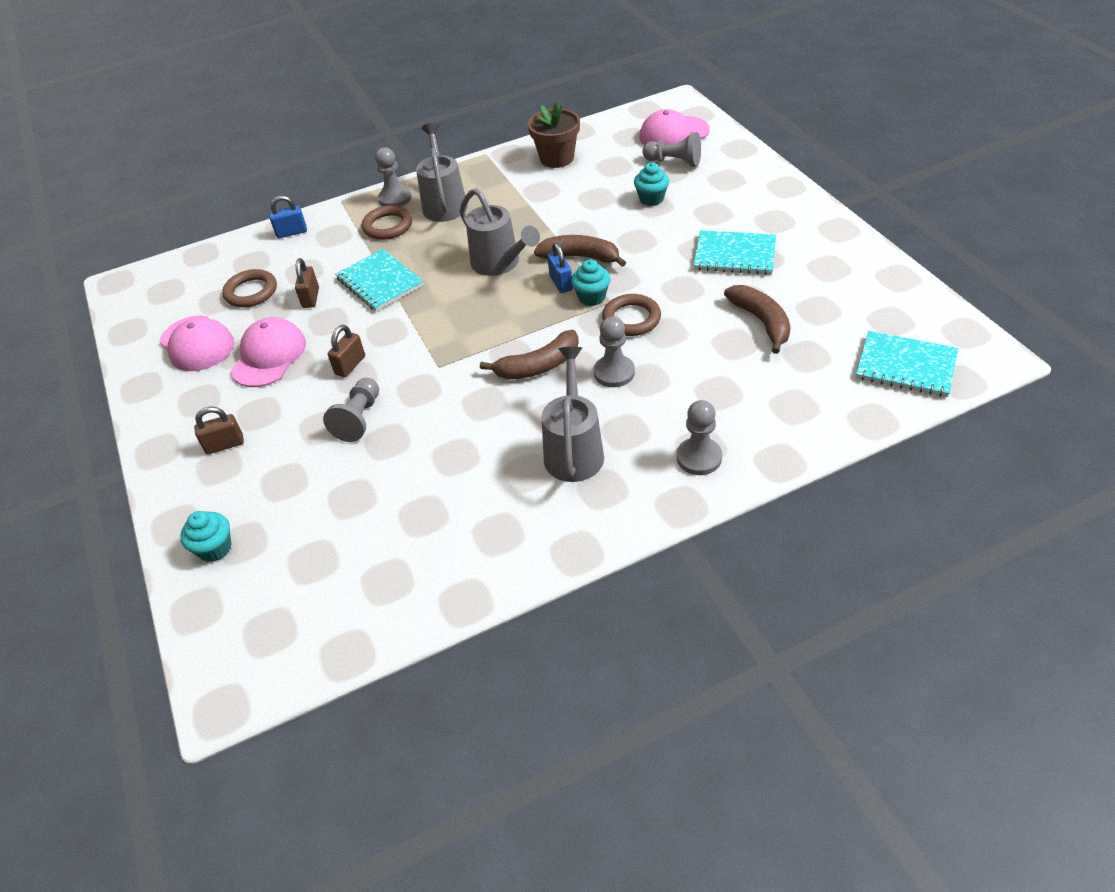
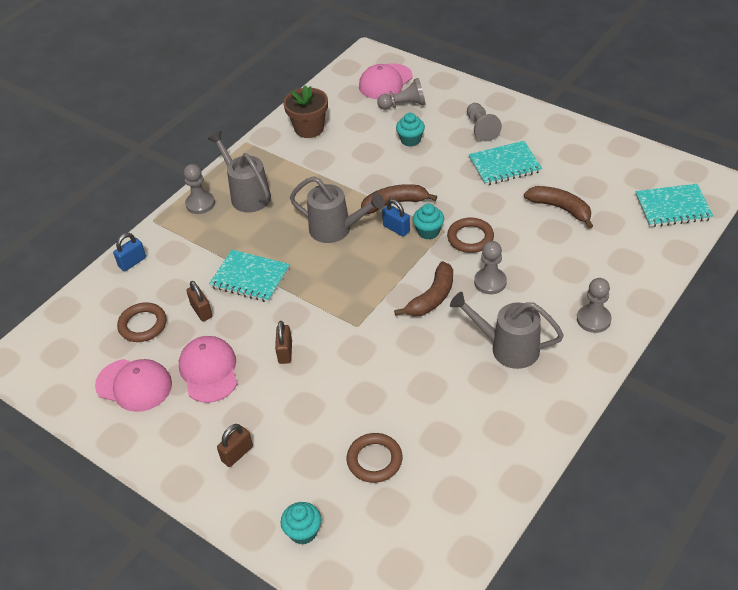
camera: 30 degrees left, 0 degrees up
(359, 419) = (329, 389): grey pawn -> grey pawn (481, 128)
(388, 226) = (215, 229): brown ring -> brown ring (374, 460)
(574, 449) = (507, 348): grey watering can -> grey watering can turned 45 degrees counterclockwise

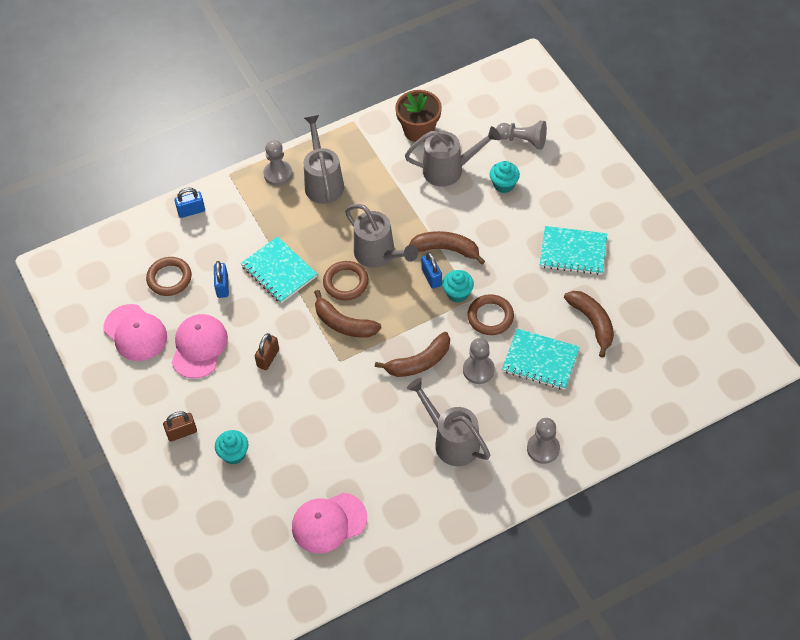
camera: 25 degrees right, 10 degrees up
(201, 311) = (222, 286): brown padlock -> blue padlock
(303, 532) = (195, 522): turquoise cupcake -> turquoise cupcake (234, 454)
(340, 295) = (343, 323): none -> brown banana
(356, 146) = (449, 170): none -> grey watering can
(374, 460) = (282, 489): brown ring -> brown ring (346, 283)
(385, 82) = (522, 104): pink cap -> pink cap (329, 523)
(481, 128) = (578, 200): grey pawn -> none
(673, 207) = (698, 369): turquoise notebook -> turquoise notebook (540, 360)

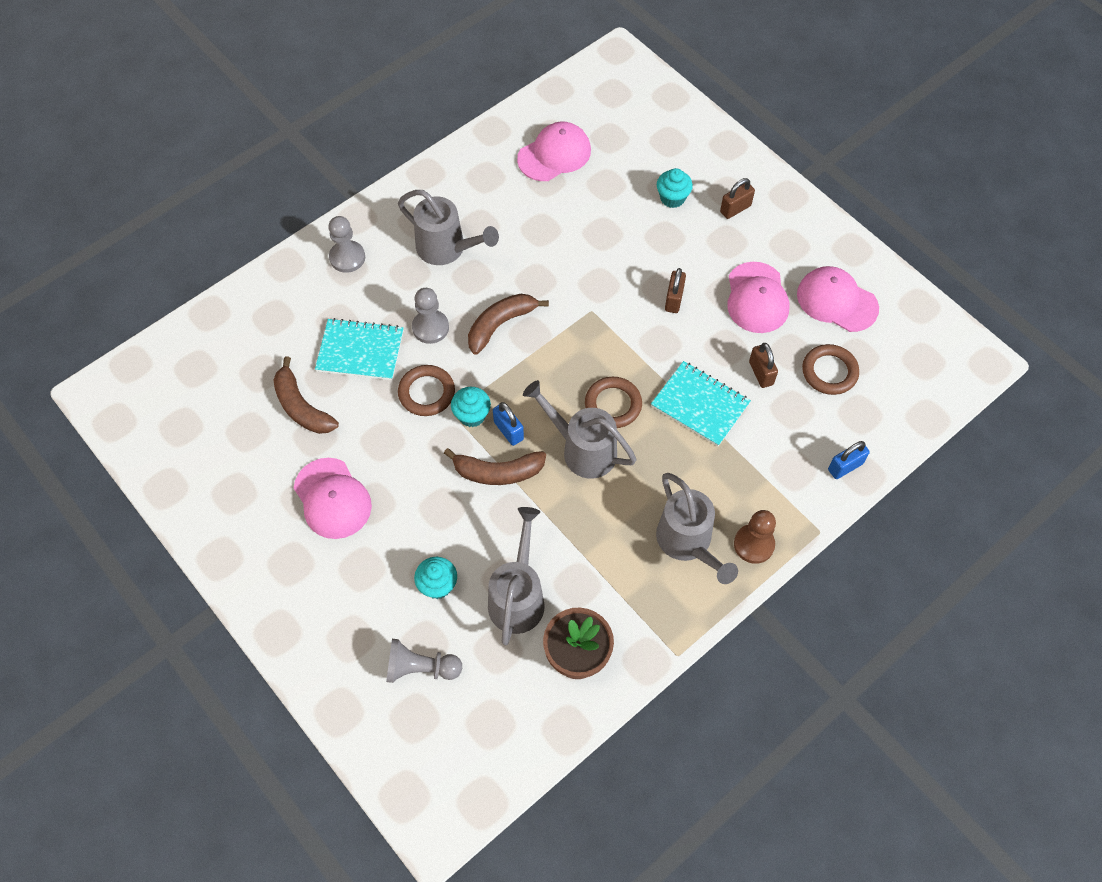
camera: 165 degrees right, 5 degrees up
(222, 286) = (761, 373): blue padlock -> brown padlock
(278, 174) = (754, 544): grey pawn -> brown pawn
(343, 323) = (600, 354): brown banana -> none
(449, 170) = (518, 596): grey watering can -> grey watering can turned 120 degrees clockwise
(573, 252) = (332, 498): turquoise notebook -> pink cap

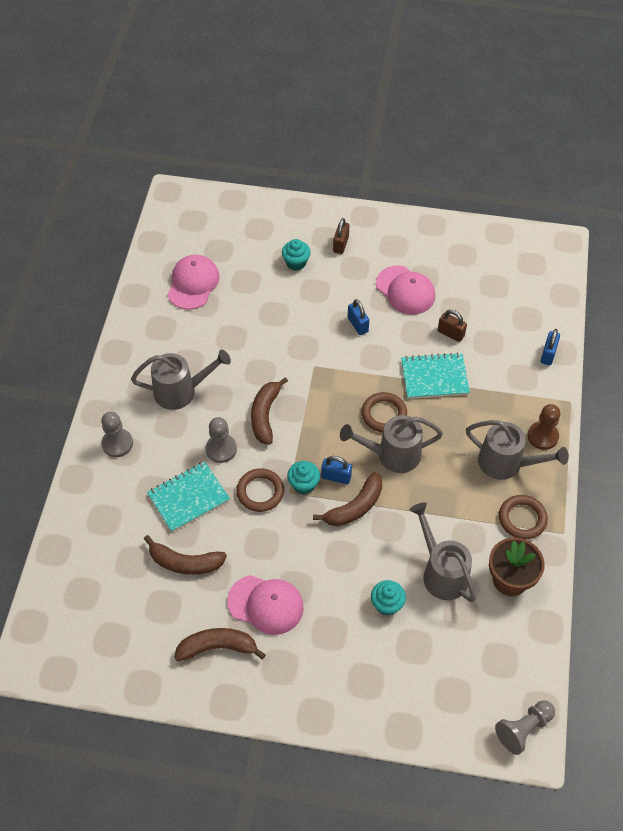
camera: 40 degrees left, 5 degrees down
(256, 503) = (218, 647): none -> brown banana
(420, 668) = (427, 662): grey pawn -> grey pawn (523, 729)
(674, 299) = (357, 325): brown padlock -> blue padlock
(829, 372) = (487, 306): brown ring -> brown ring (522, 519)
(836, 301) = (452, 261): pink cap -> none

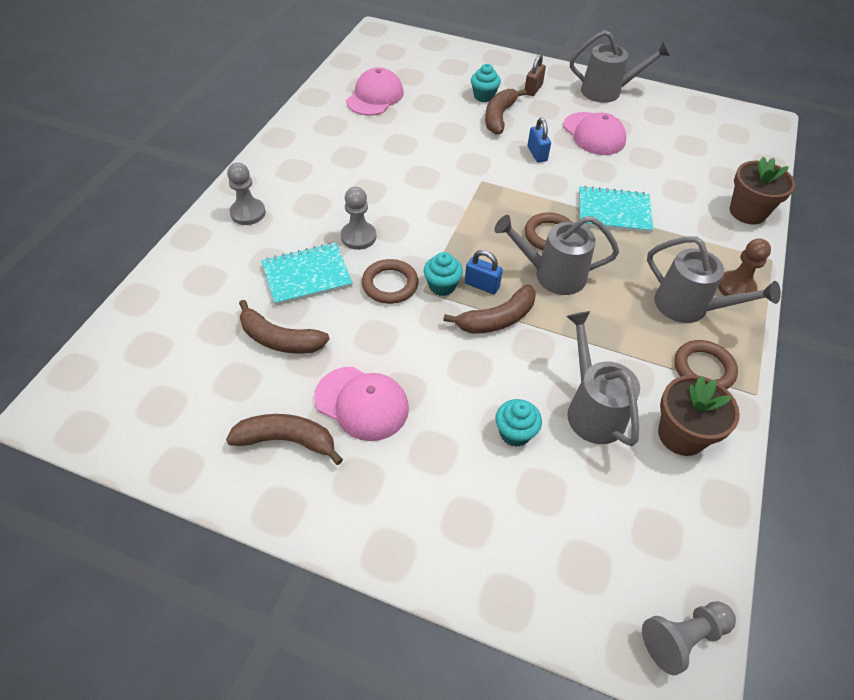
camera: 10 degrees right, 5 degrees down
(181, 391) = (333, 179): grey watering can -> grey watering can (607, 91)
(265, 415) = (416, 214): brown banana -> brown banana (499, 117)
(450, 333) = (638, 177): brown padlock -> none
(548, 354) = (747, 212): blue padlock -> brown flower pot

